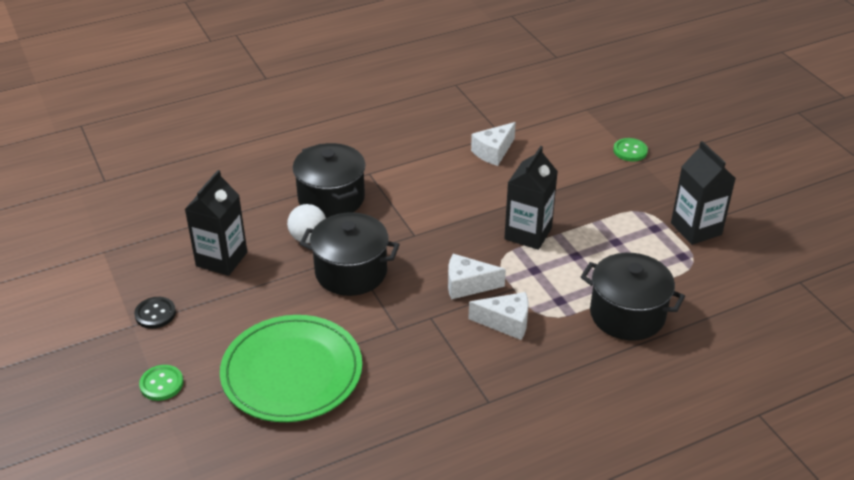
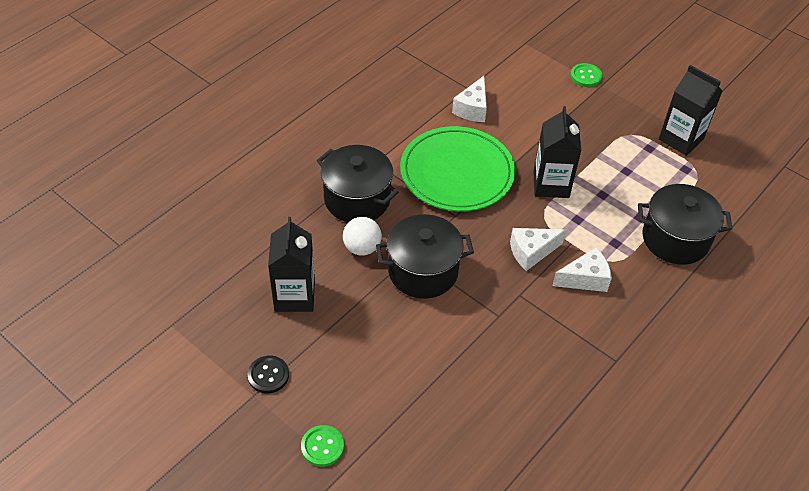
camera: 25 degrees left, 10 degrees up
(292, 372) = (434, 392): green plate -> green plate (457, 172)

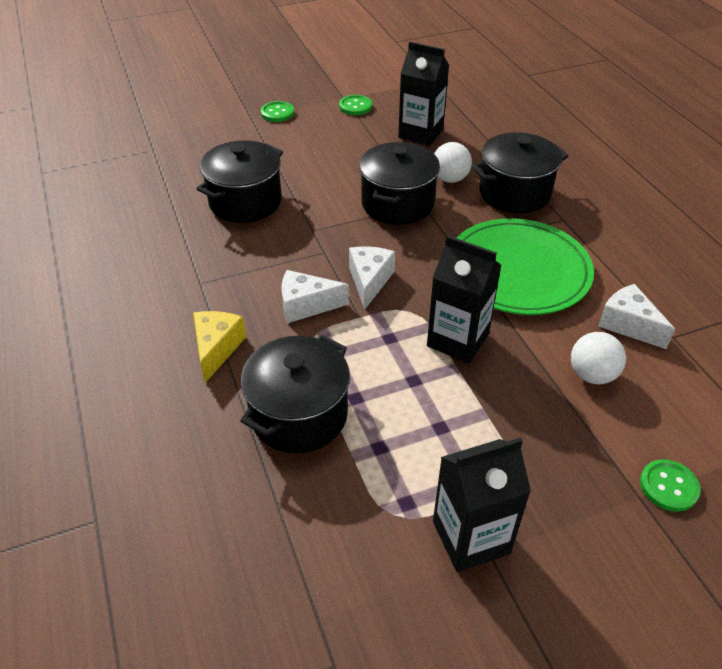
camera: 120 degrees right, 5 degrees down
(268, 375) = (355, 106): black button -> green button
(496, 387) = (245, 202): none -> black pot
(530, 117) = (592, 375): none -> white ball
(585, 279) = (306, 305): white cheese -> white cheese turned 75 degrees clockwise
(665, 311) = (217, 348): none -> yellow cheese

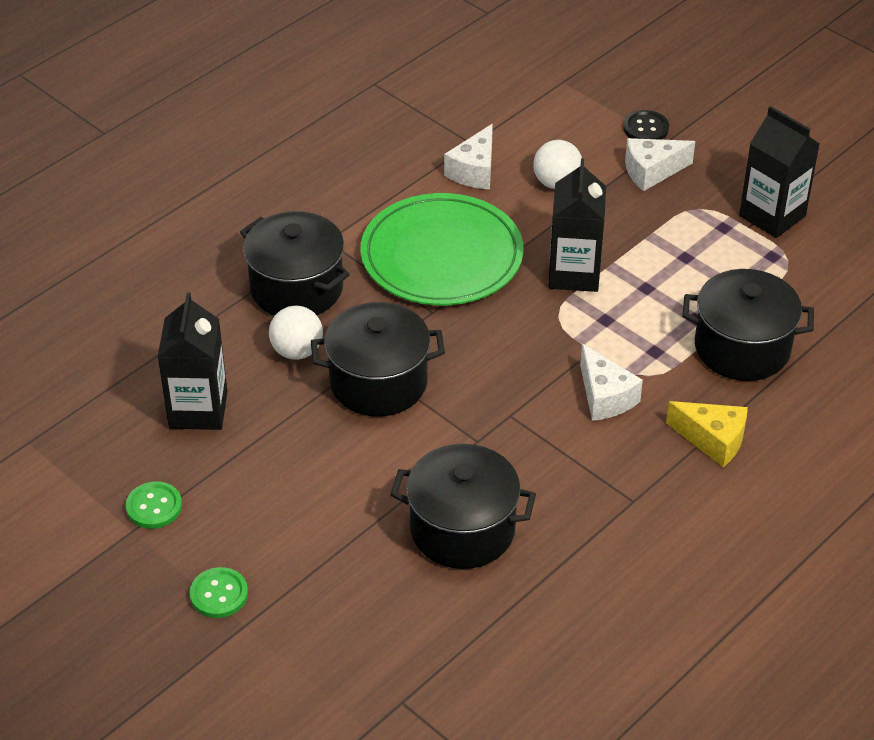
camera: 115 degrees left, 0 degrees up
(217, 348) = (713, 440): yellow cheese -> yellow cheese turned 135 degrees counterclockwise
(369, 281) = (534, 361): white cheese -> white cheese (652, 172)
(668, 486) = (645, 128): green button -> black button

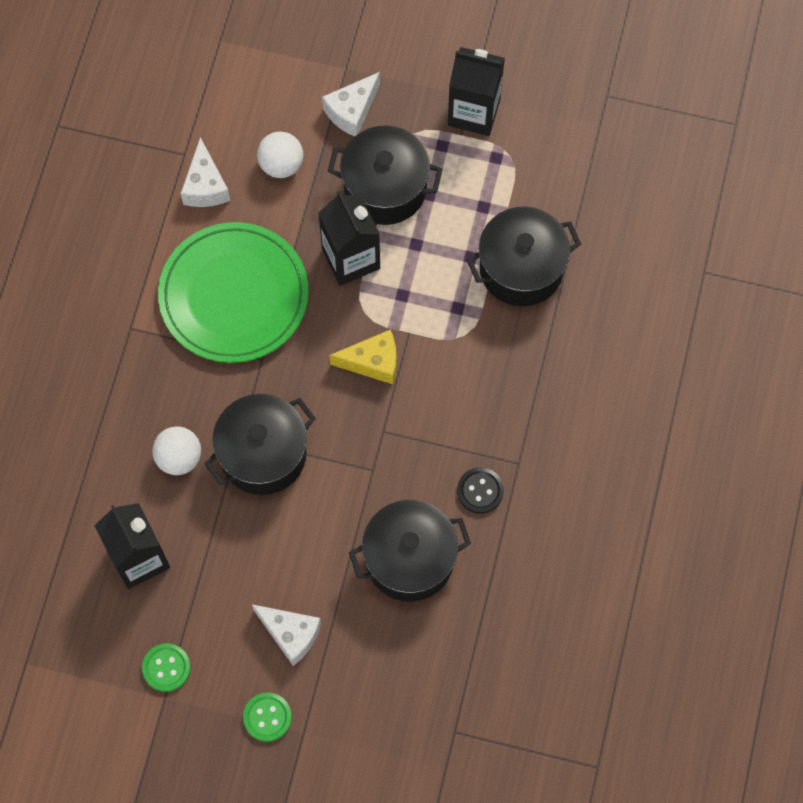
camera: 30 degrees left, 25 degrees up
(296, 288) = (137, 393): black pot -> black pot (385, 188)
(605, 397) = (444, 374): white cheese -> white cheese (291, 634)
(645, 128) = (320, 62): black button -> black button (480, 491)
(713, 440) = (546, 373): yellow cheese -> yellow cheese (373, 362)

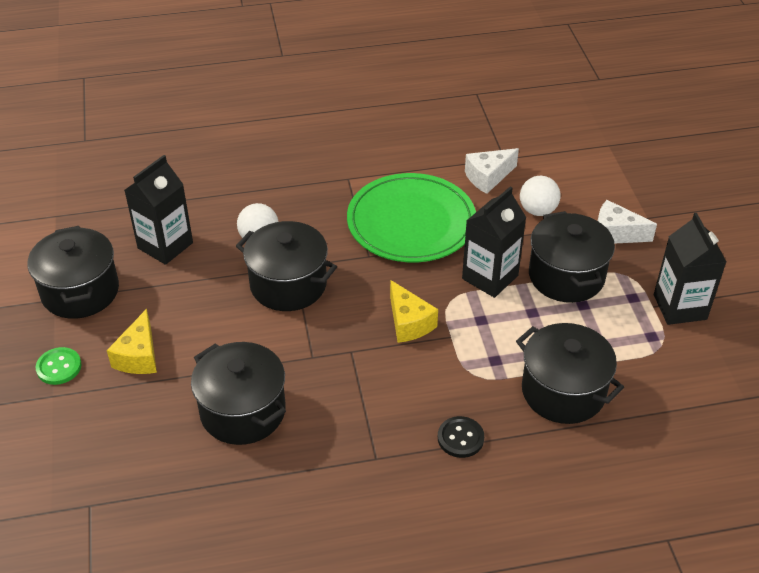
camera: 65 degrees right, 25 degrees down
(166, 668) = (80, 291): green button -> black pot
(291, 634) = (139, 356): white cheese -> yellow cheese
(480, 491) = (333, 439): black button -> black button (460, 438)

